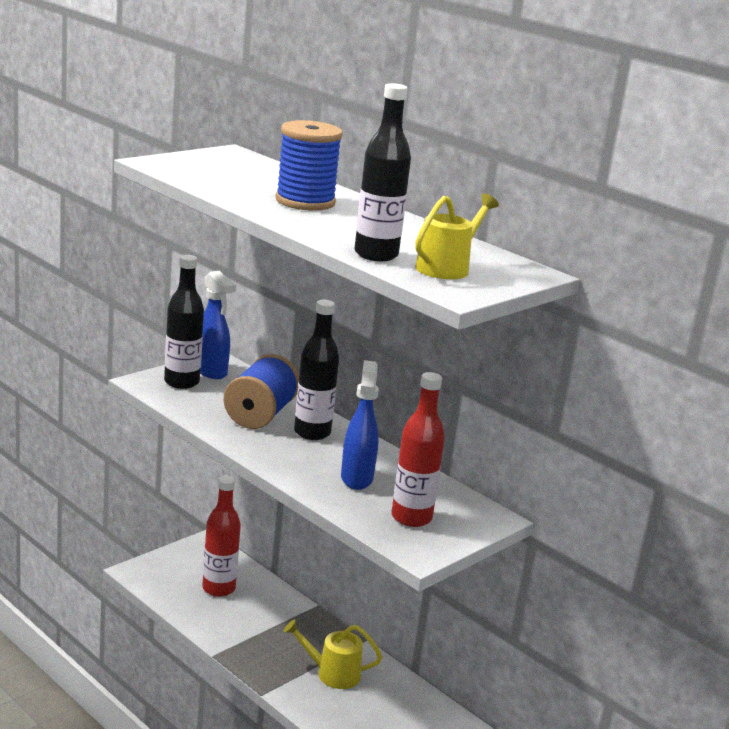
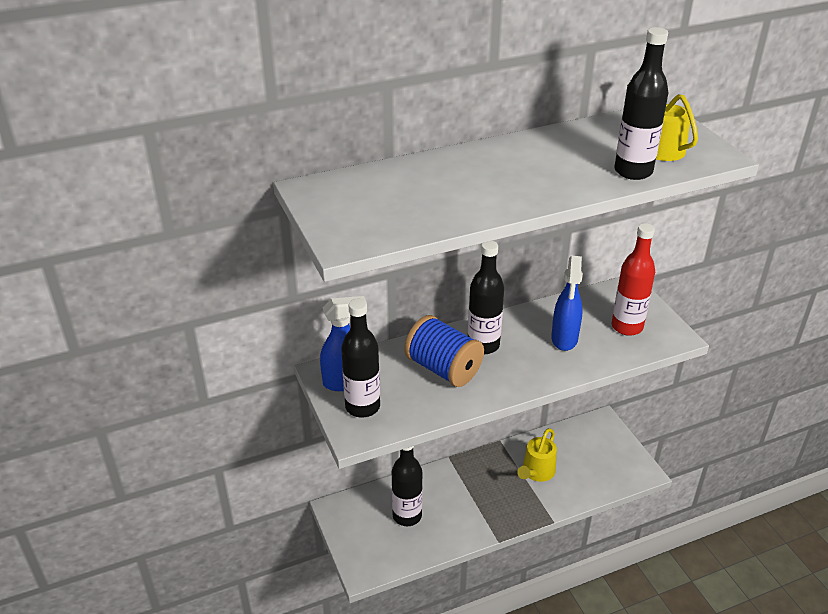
camera: 65 degrees left, 15 degrees up
(218, 588) = (407, 516): red bottle -> black bottle
(305, 201) = (485, 177): blue spool -> none
(356, 478) = (564, 339): blue spray bottle -> blue spray bottle turned 105 degrees counterclockwise

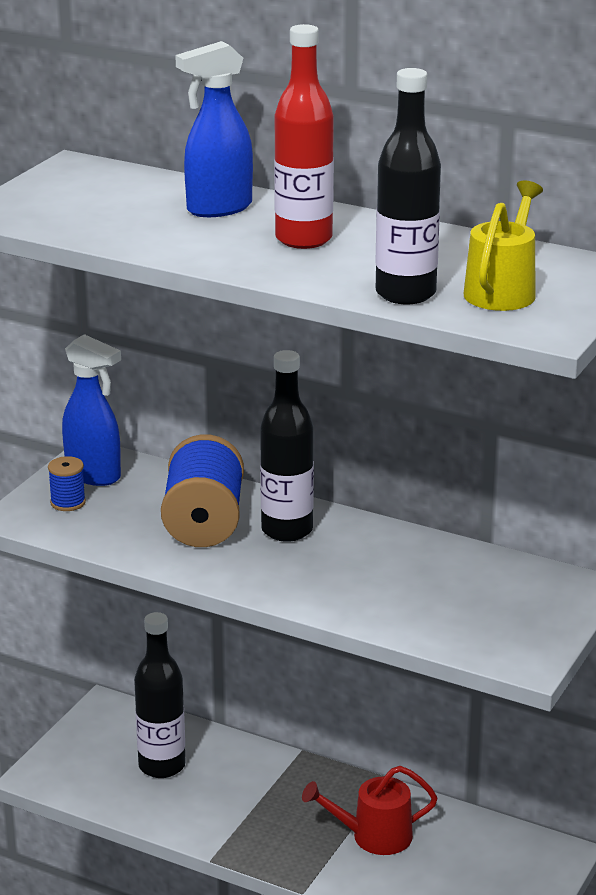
camera: 50 degrees right, 10 degrees down
(362, 407) = (68, 502): black bottle -> blue spool
(536, 472) = (373, 837): yellow watering can -> red watering can
(564, 339) = (385, 580): blue spray bottle -> blue spray bottle (218, 208)
(627, 327) = (487, 615): red bottle -> red bottle (303, 239)

